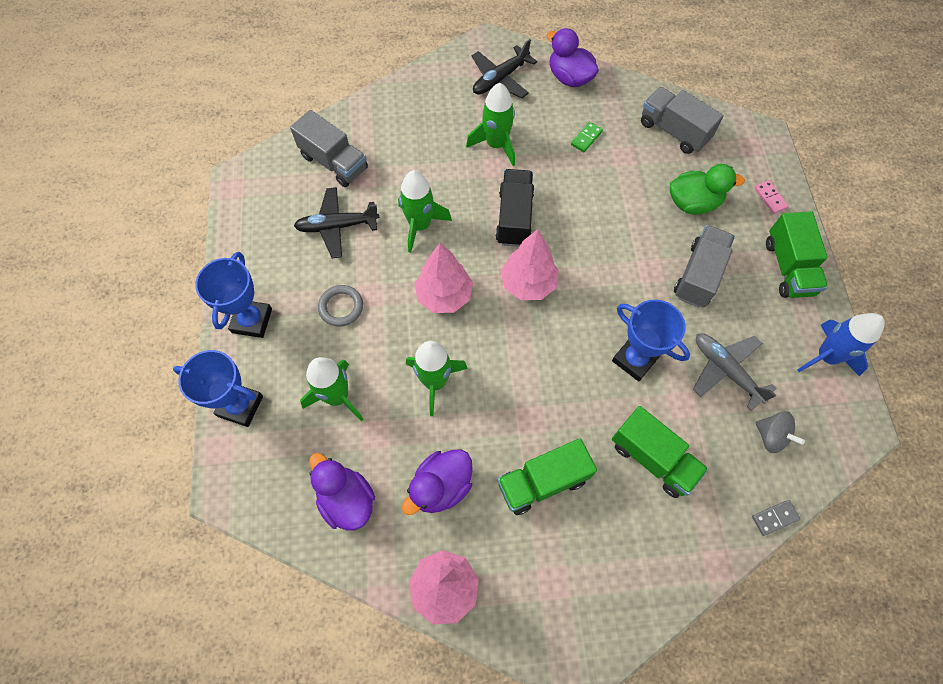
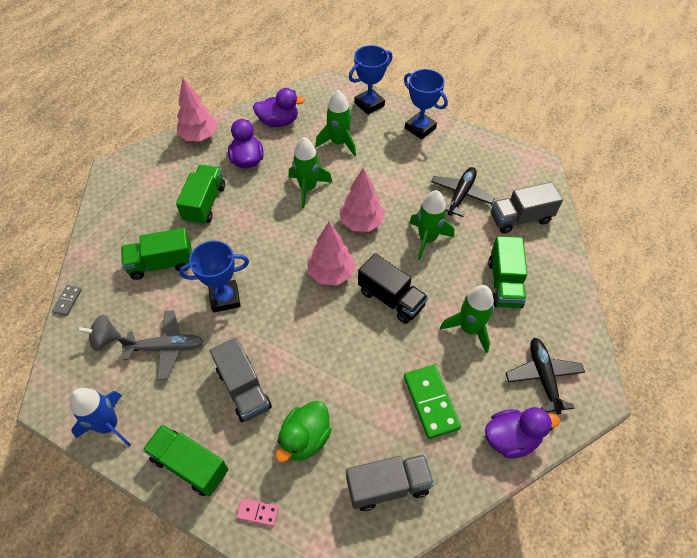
camera: 125 degrees right, 10 degrees down
(341, 307) = (396, 170): grey ring -> none
(426, 141) = (504, 283): none -> green truck
(586, 138) = (431, 402): green domino -> green domino, size x1.98

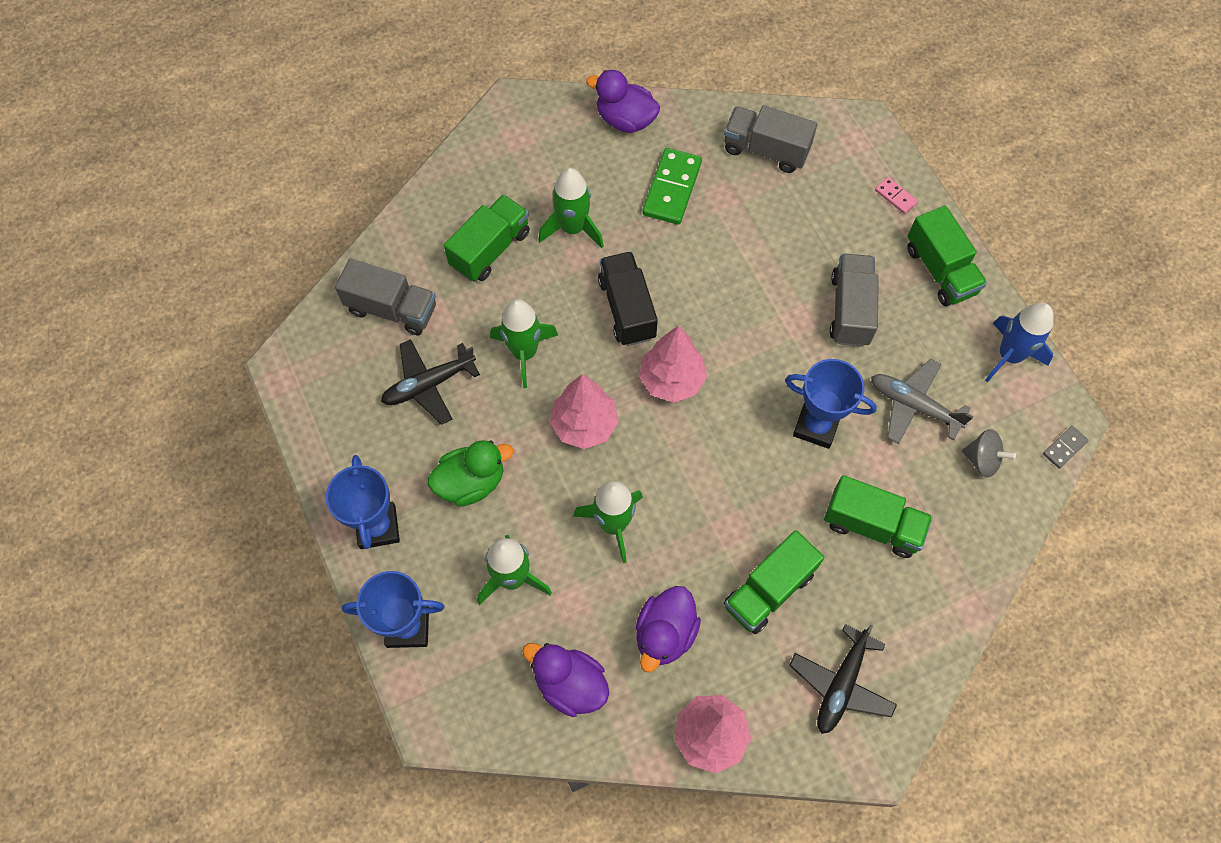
camera: 145 degrees left, 10 degrees up
(67, 301) = (1012, 542): grey domino -> grey domino (1064, 448)
(305, 439) = (816, 229): green duck -> green duck (471, 482)
(543, 377) = (546, 146): black plane -> black plane (841, 684)

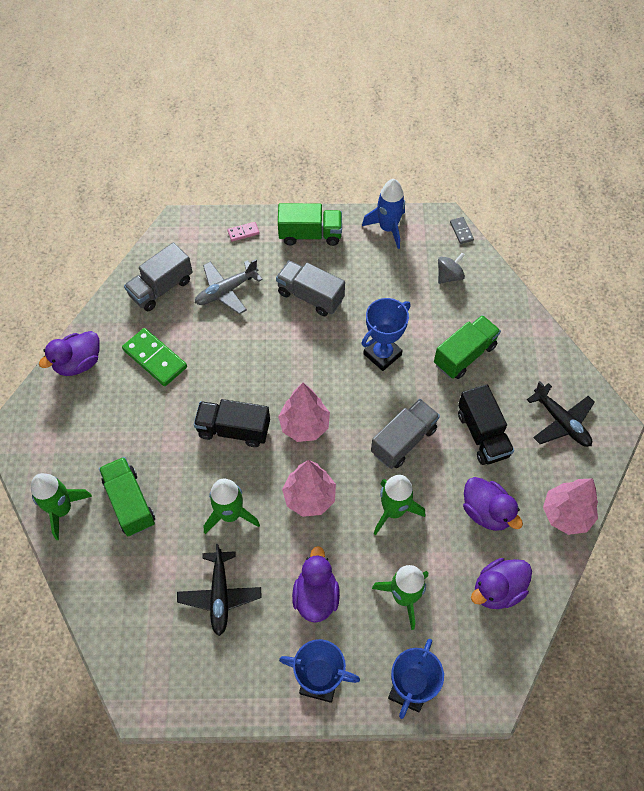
camera: 65 degrees left, 5 degrees down
(392, 309) = (139, 598): grey truck -> grey truck (403, 441)
(471, 482) = (316, 596): green duck -> purple duck
(573, 228) = (147, 437): green rocket -> green rocket (62, 509)
(768, 590) = (482, 434): green truck -> black truck
(913, 405) = (395, 294): grey plane -> grey plane (226, 291)

